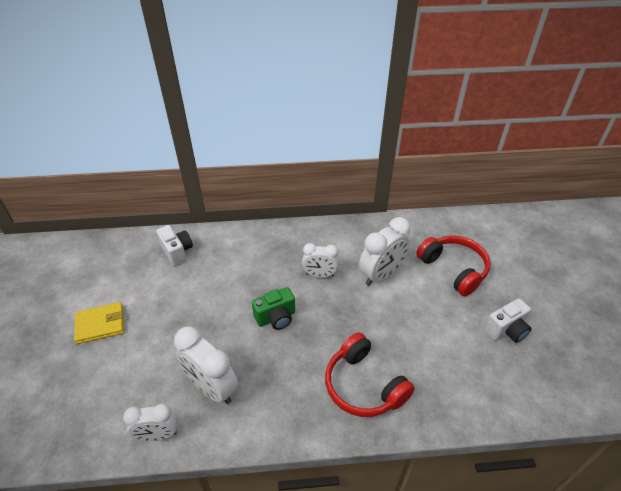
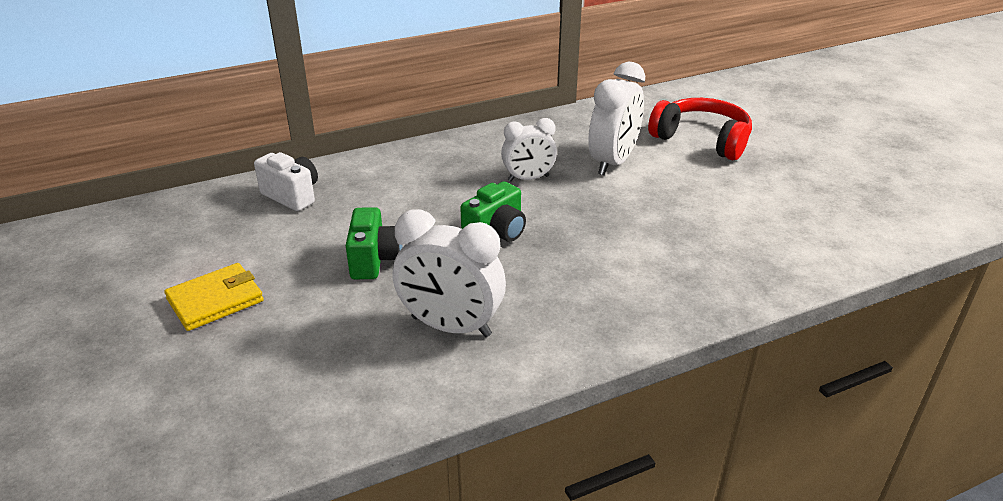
camera: 20 degrees left, 10 degrees down
(158, 435) = (401, 399): white clock -> none
(196, 319) = (374, 260): none -> green camera
(363, 385) = (667, 273): red headphones -> none
(506, 330) = (806, 182): white camera -> none

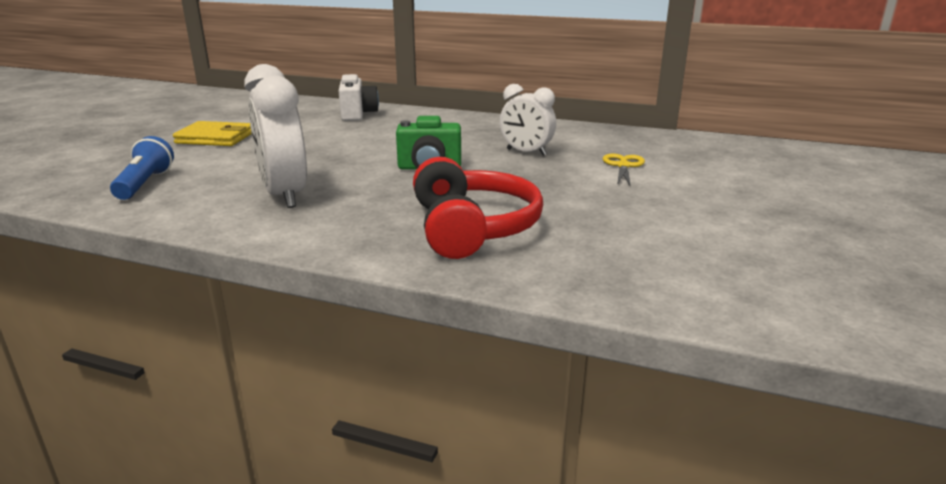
camera: 45 degrees right, 10 degrees down
(295, 393) = (145, 184): none -> blue flashlight
(374, 260) = (326, 152): green camera -> none
(613, 162) = (623, 166): white clock -> yellow scissors
(702, 140) = (756, 180): red headphones -> red headphones (472, 228)

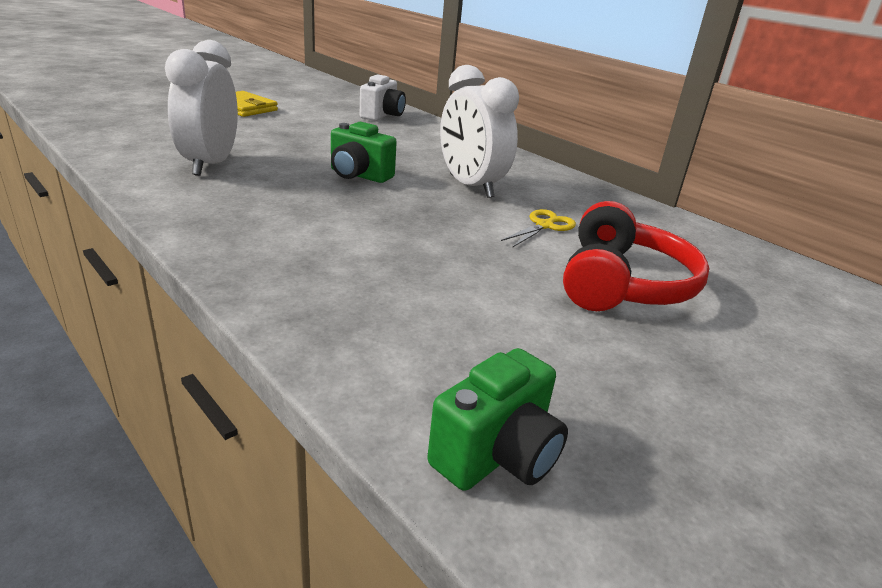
camera: 25 degrees right, 5 degrees up
(145, 184) = (137, 129): blue flashlight -> none
(472, 228) = (300, 236): red headphones -> red headphones (622, 283)
(526, 152) = (470, 186): white clock -> white clock, size x1.56
(835, 314) = (497, 455): none -> green camera

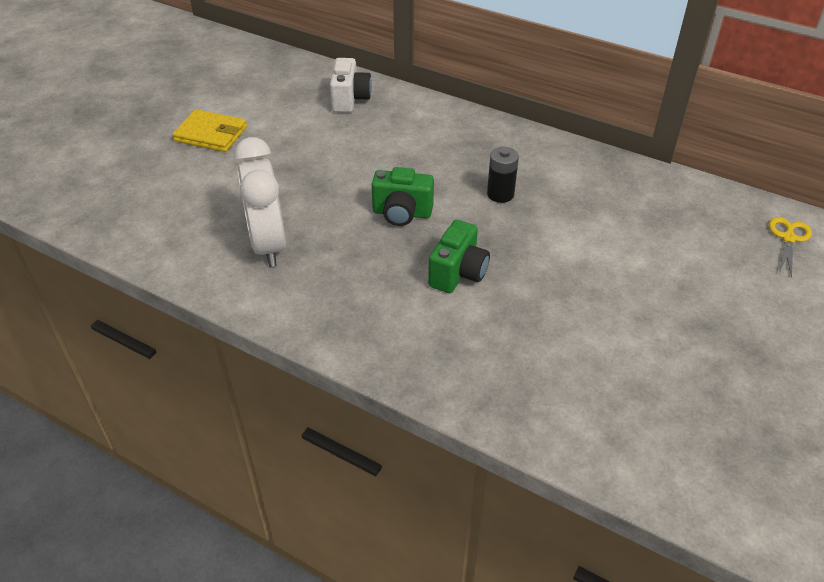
camera: 15 degrees left, 15 degrees up
(470, 186) = (500, 194): white clock -> black battery
(497, 455) = (672, 469): green camera -> green camera (458, 273)
(544, 226) = (586, 230): yellow scissors -> yellow scissors (788, 238)
(622, 283) = (673, 283): red headphones -> none

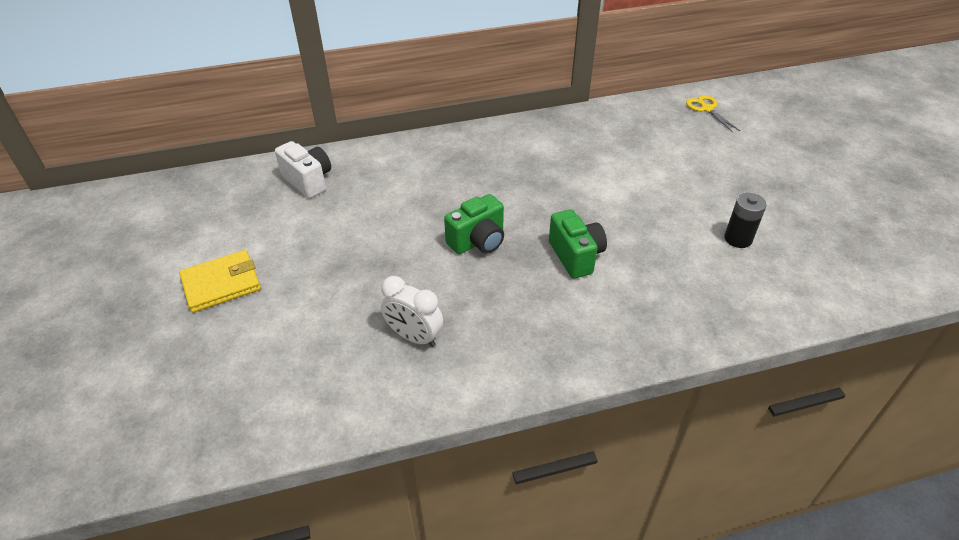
camera: 45 degrees left, 0 degrees up
(268, 245) = (414, 337): white clock -> white clock, size x0.64
(500, 194) = (522, 184): black battery -> black battery (738, 239)

